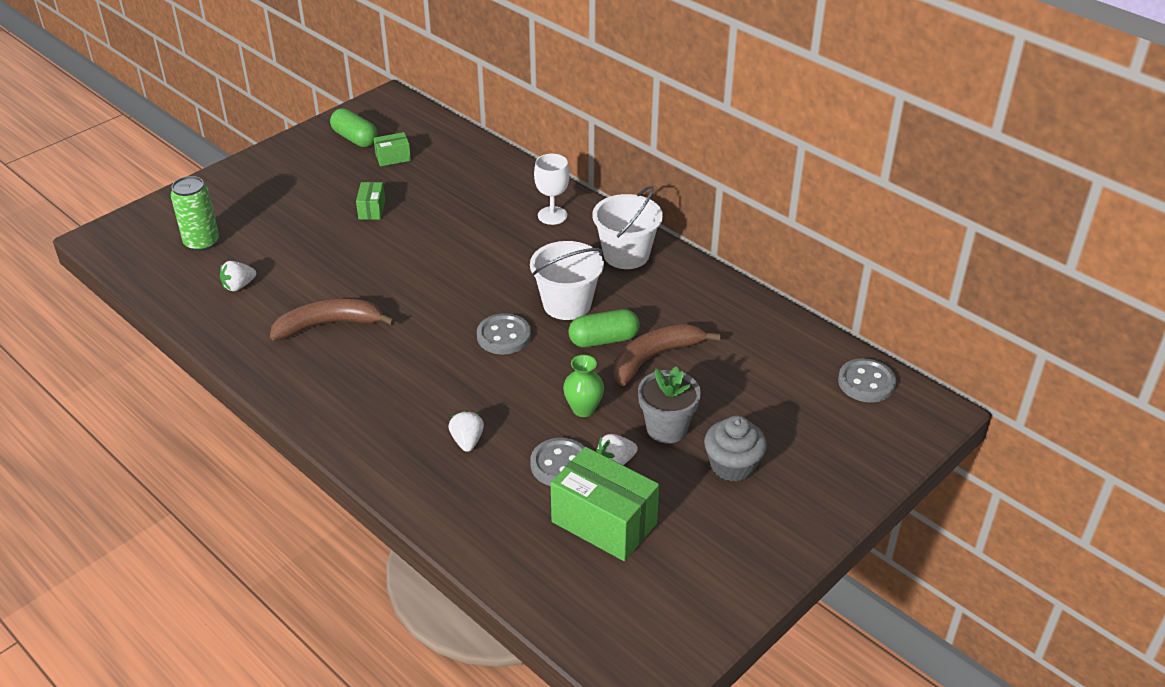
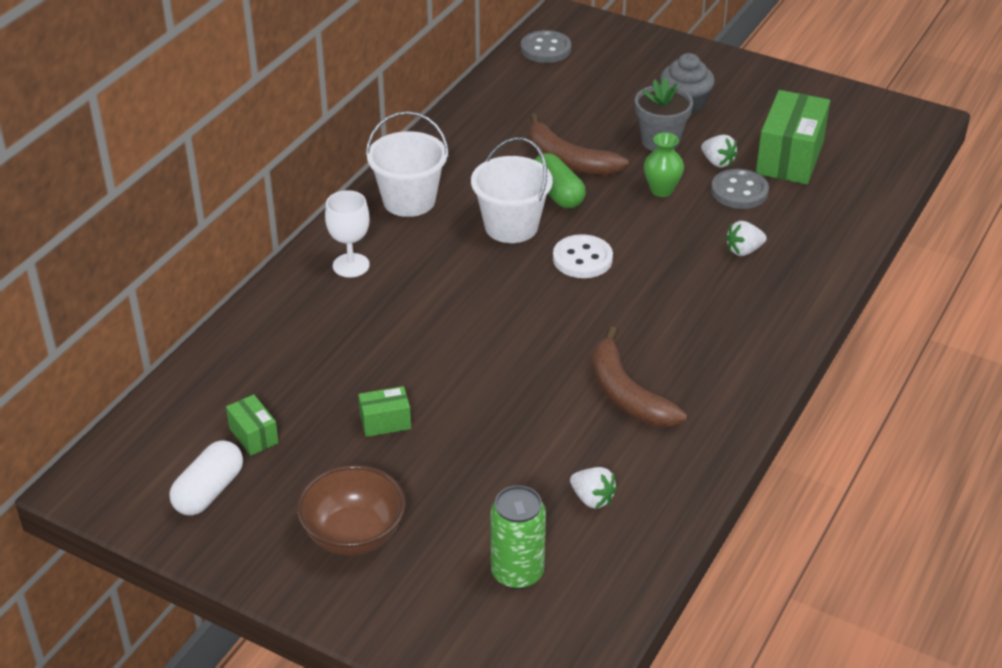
camera: 105 degrees left, 0 degrees up
(280, 185) = (354, 535): none -> brown bowl
(355, 138) = (209, 491): green capsule -> white capsule
(504, 336) = (582, 259): grey button -> white button

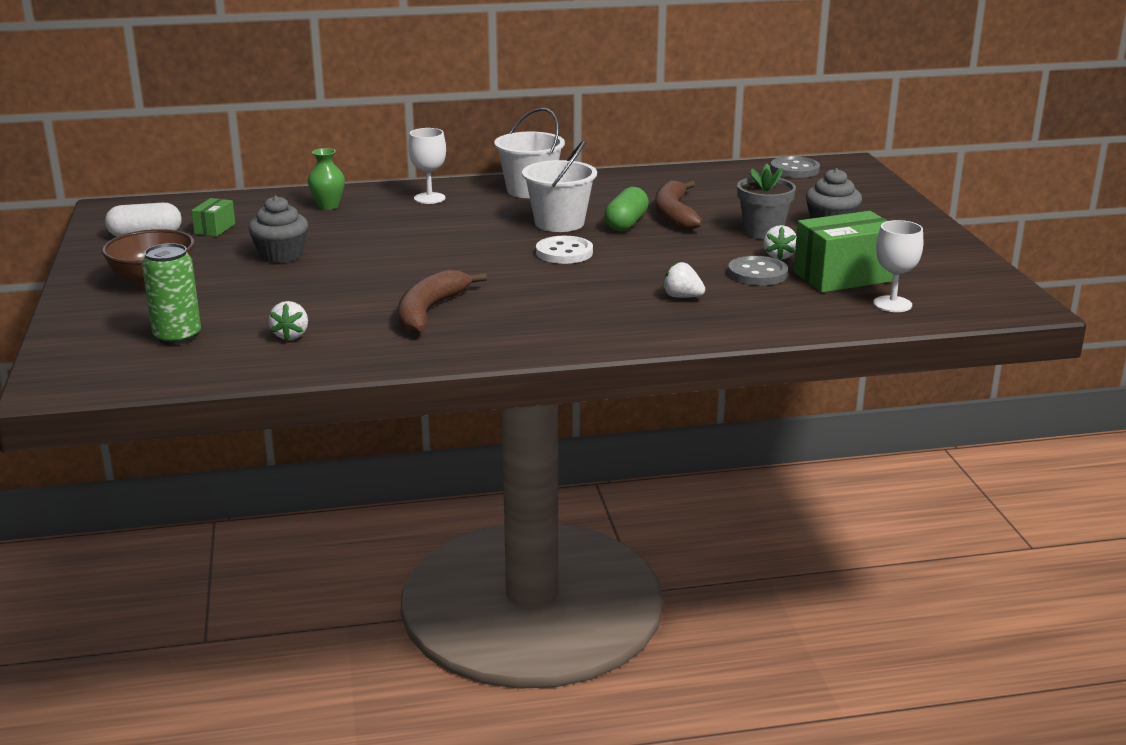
camera: 50 degrees right, 15 degrees down
(385, 422) = (281, 255): green box -> grey cupcake
(661, 190) = (701, 250): green vase -> green vase (328, 206)
(861, 167) = (892, 304): none -> white goblet

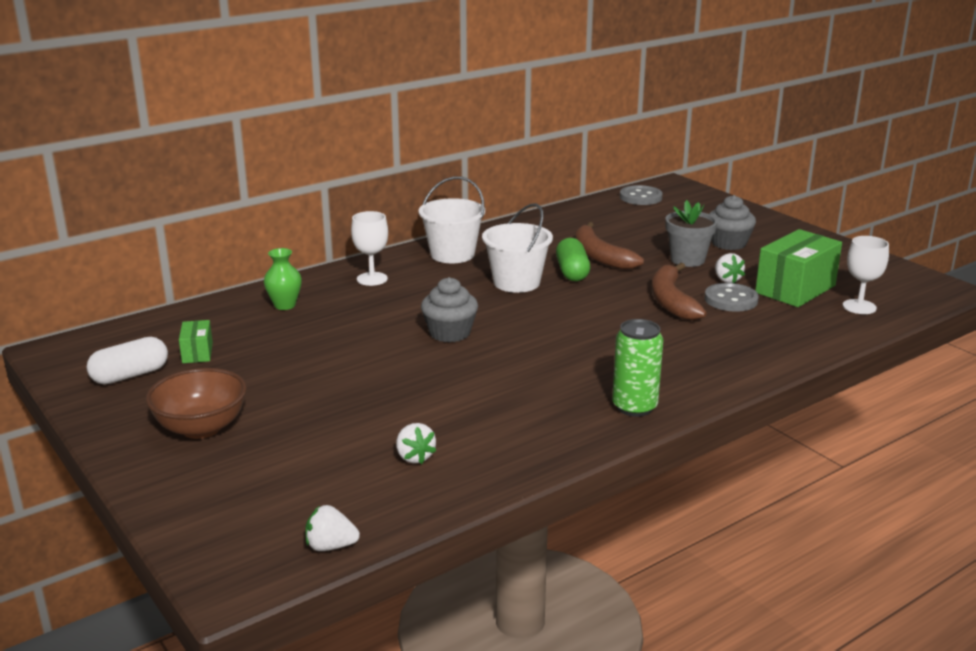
camera: 25 degrees left, 0 degrees up
(177, 337) = (301, 487): green can -> green can (634, 407)
(281, 255) = (300, 368): grey cupcake -> grey cupcake (450, 333)
(429, 311) = (512, 398): brown banana -> brown banana (671, 301)
(564, 252) = (556, 311): white button -> none
(682, 297) = (702, 335): white strawberry -> white strawberry (330, 546)

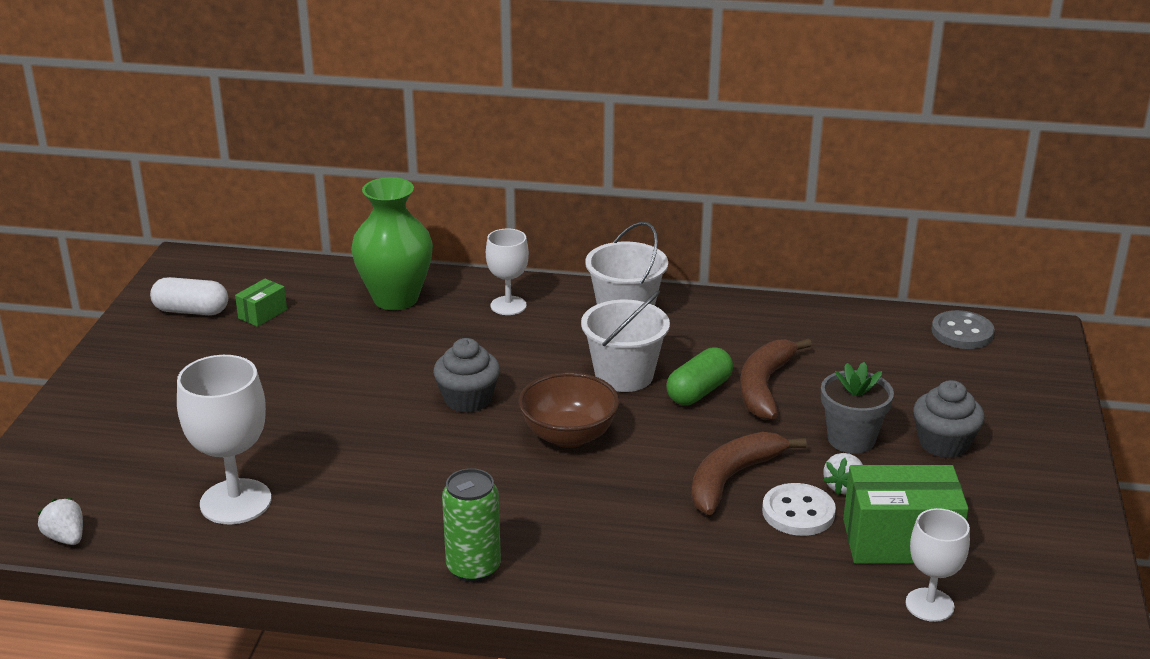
camera: 45 degrees right, 5 degrees up
(201, 428) = (156, 386): brown bowl -> brown bowl (568, 436)
(285, 305) = (395, 299): green vase -> green vase, size x1.94
(414, 457) = (235, 502): white strawberry -> white goblet
(731, 300) = (798, 512): grey button -> white button

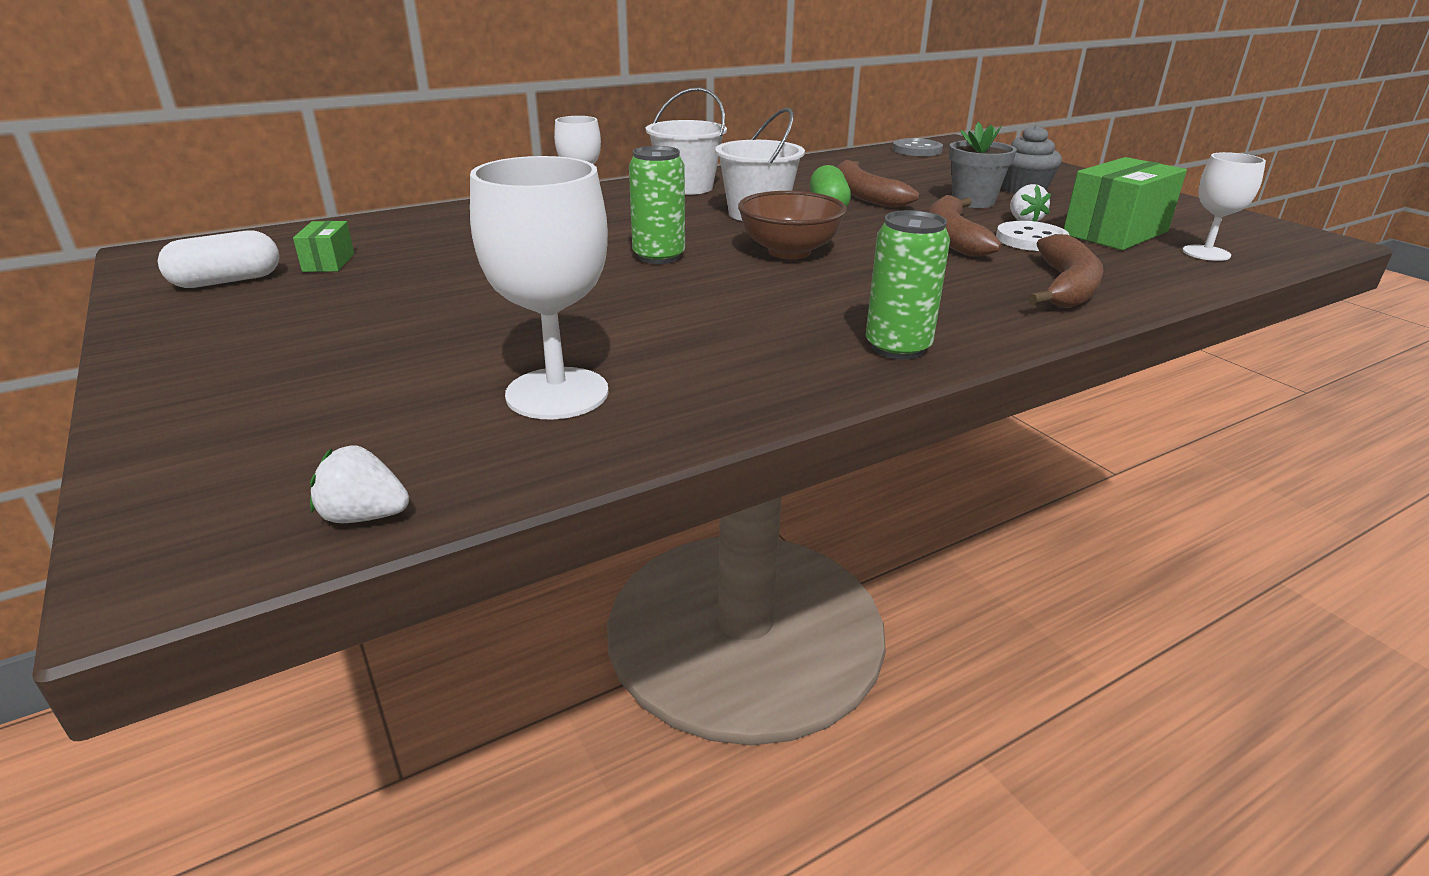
camera: 40 degrees left, 0 degrees up
(395, 299) = (465, 223): green vase -> none
(468, 399) = (659, 257): grey cupcake -> green can
(708, 577) = (1066, 287): none -> brown banana

